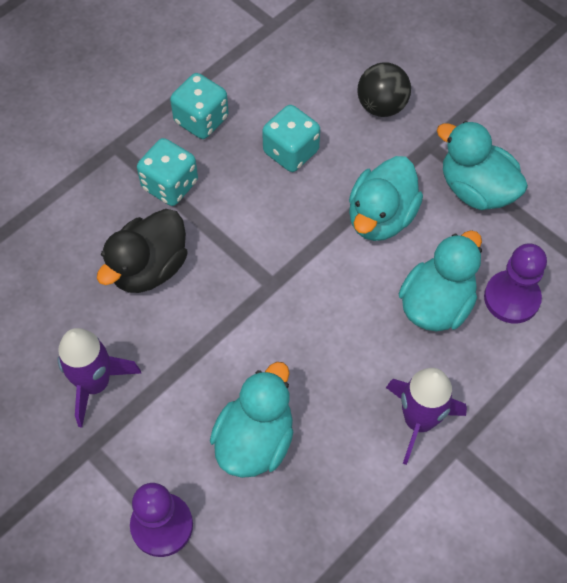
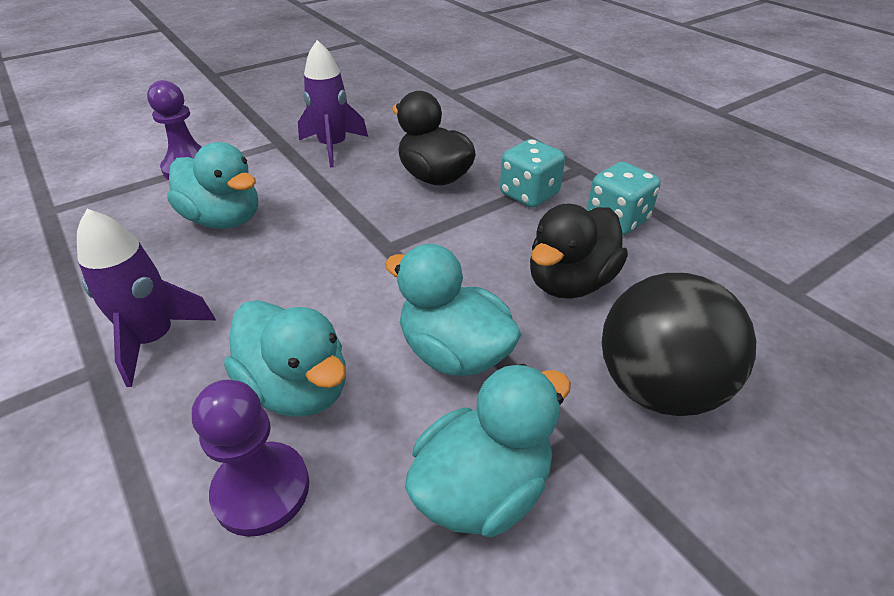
camera: 100 degrees right, 20 degrees down
(291, 152) = (570, 282): turquoise dice -> black duck
(381, 106) = (657, 387): black ball -> black ball, size x1.56

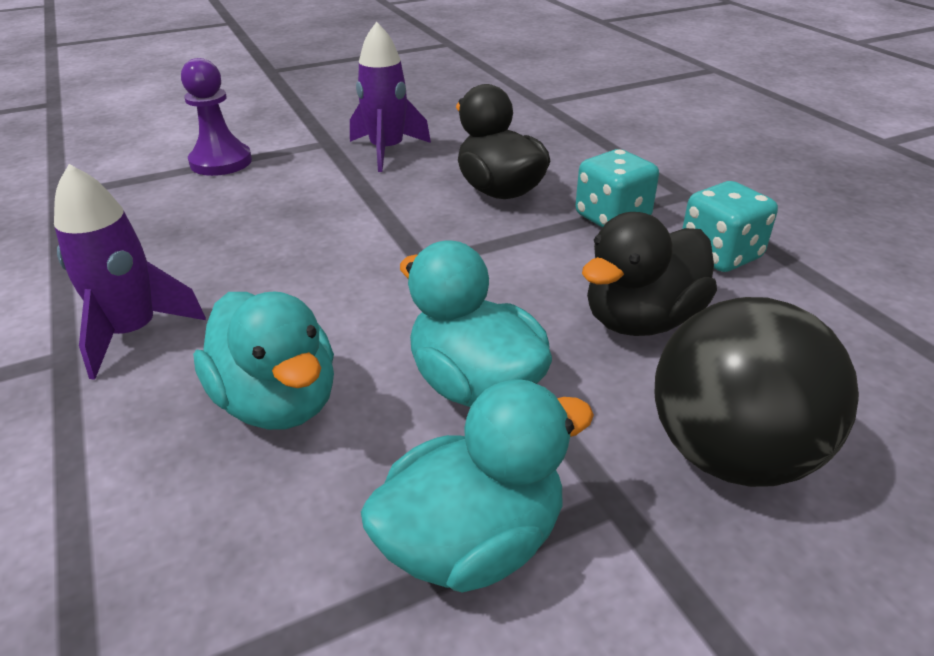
camera: 10 degrees right, 5 degrees down
(224, 219) = (244, 217): turquoise duck -> none
(261, 490) = (207, 507): purple pawn -> none

